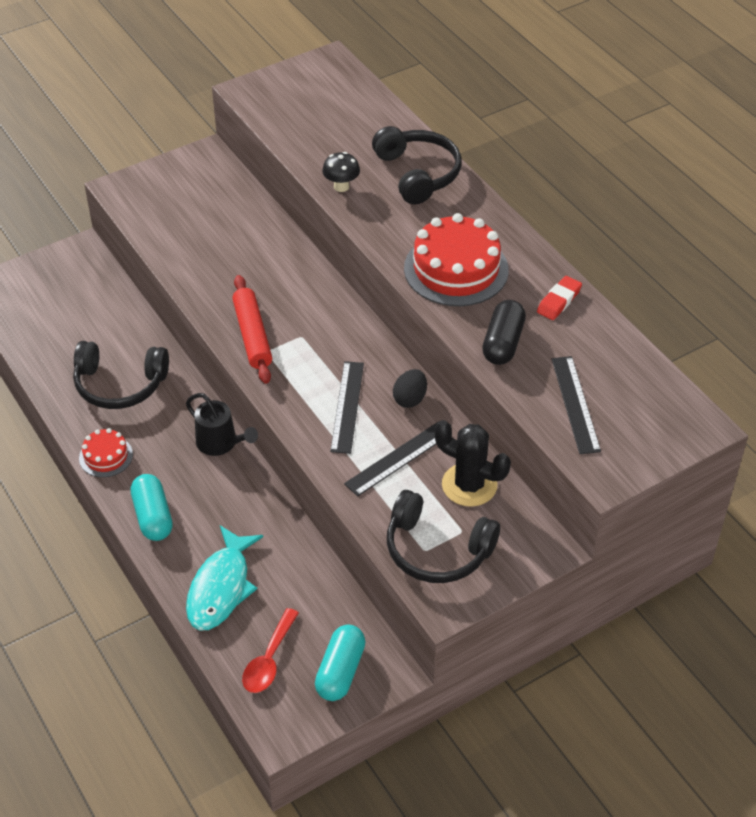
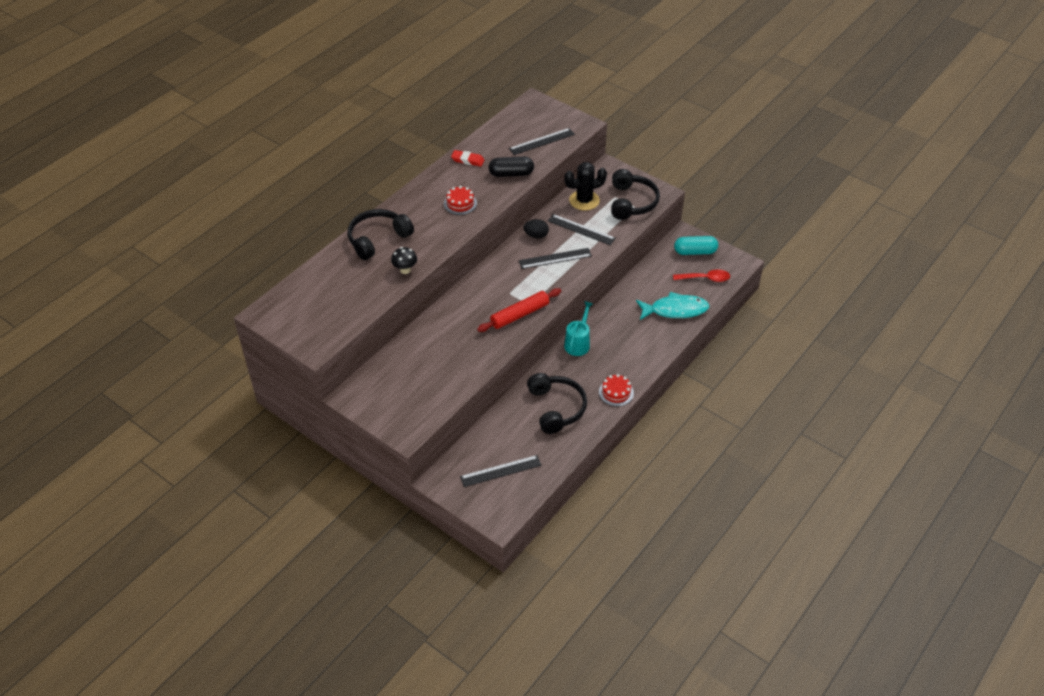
camera: 110 degrees left, 0 degrees up
(58, 305) = (500, 471): none -> black ruler
(153, 516) = (646, 354): turquoise capsule -> none
(221, 443) = (578, 343): black watering can -> turquoise watering can
(456, 269) = (460, 203): red cake -> red cake, size x0.52
(469, 485) = (584, 200): black cactus -> black cactus turned 60 degrees clockwise

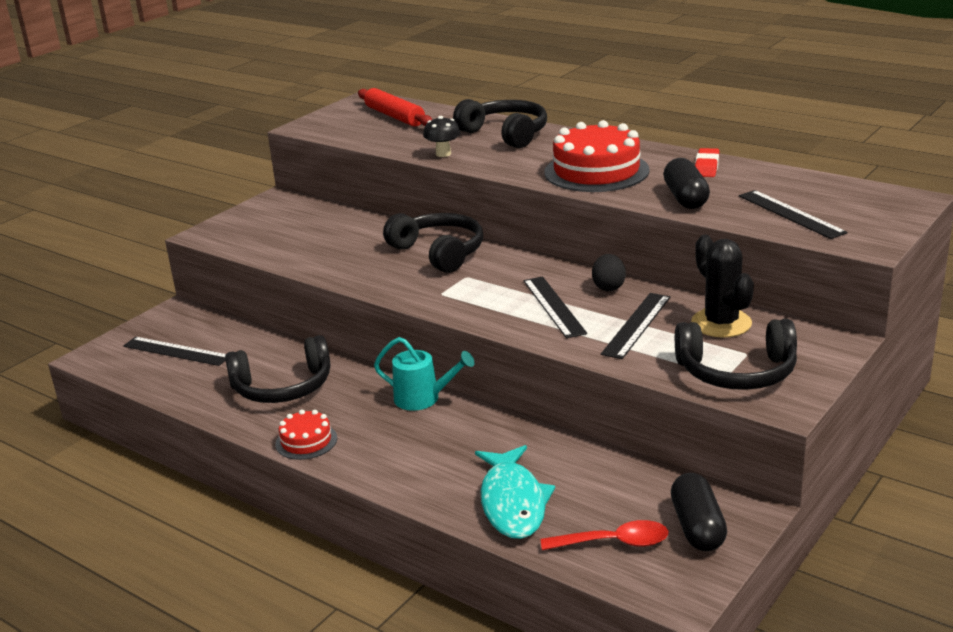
camera: 90 degrees right, 20 degrees down
(460, 203) = (596, 171): red cake -> red cake, size x1.94
(472, 305) = (439, 252): none -> black headphones
(500, 471) = (176, 351): black ruler -> black ruler turned 45 degrees counterclockwise
(519, 314) = (417, 287): red rolling pin -> red rolling pin (394, 116)
(695, 252) = (697, 527): turquoise capsule -> black capsule
(705, 278) = (614, 542): red spoon -> red spoon turned 90 degrees counterclockwise

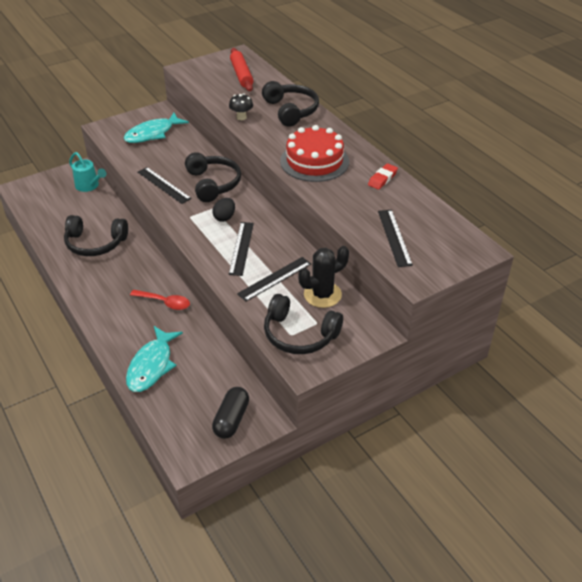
camera: 20 degrees right, 15 degrees up
(176, 351) = (60, 199): black ruler -> black ruler (163, 185)
(291, 223) = (152, 134): none -> turquoise fish
(306, 441) = (81, 285): red cake -> none
(423, 399) = (159, 277): turquoise watering can -> turquoise watering can (89, 186)
(608, 287) = (283, 243): black egg -> black egg (224, 217)
(614, 542) = (181, 412): red spoon -> red spoon (165, 302)
(685, 198) = (345, 202): black capsule -> none
(721, 323) = (322, 294): black cactus -> black cactus turned 60 degrees clockwise

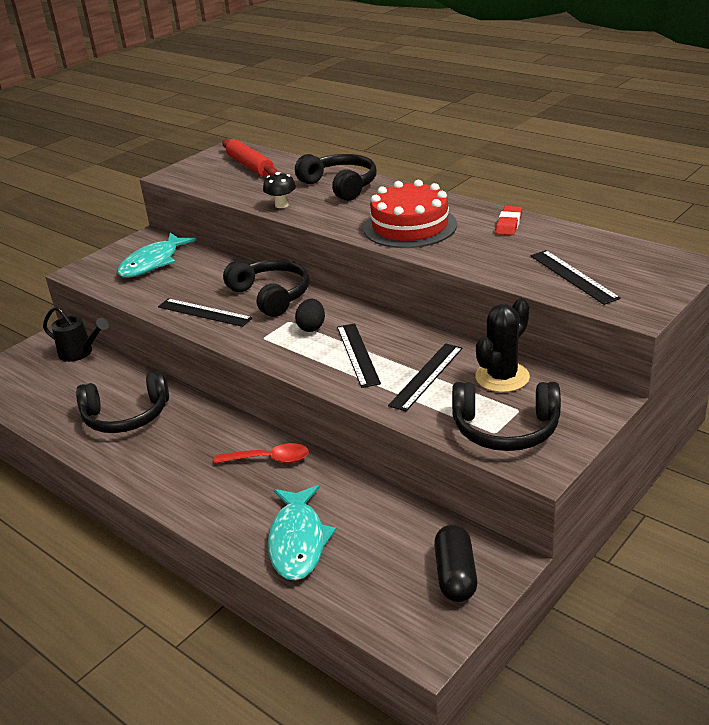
camera: 15 degrees left, 10 degrees down
(89, 186) = (80, 353): turquoise watering can -> black watering can

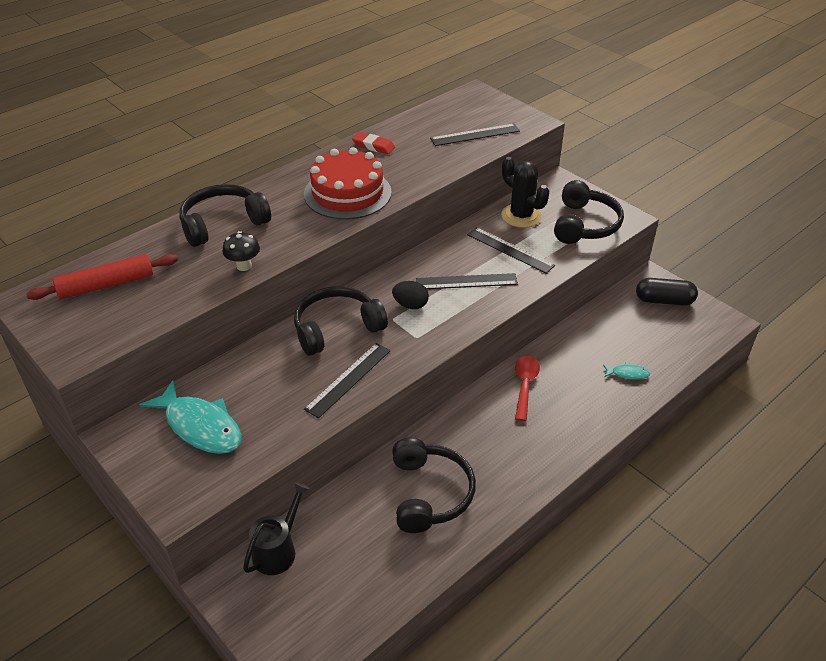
camera: 85 degrees left, 10 degrees up
(298, 541) = (627, 374): turquoise fish -> turquoise fish, size x0.45

